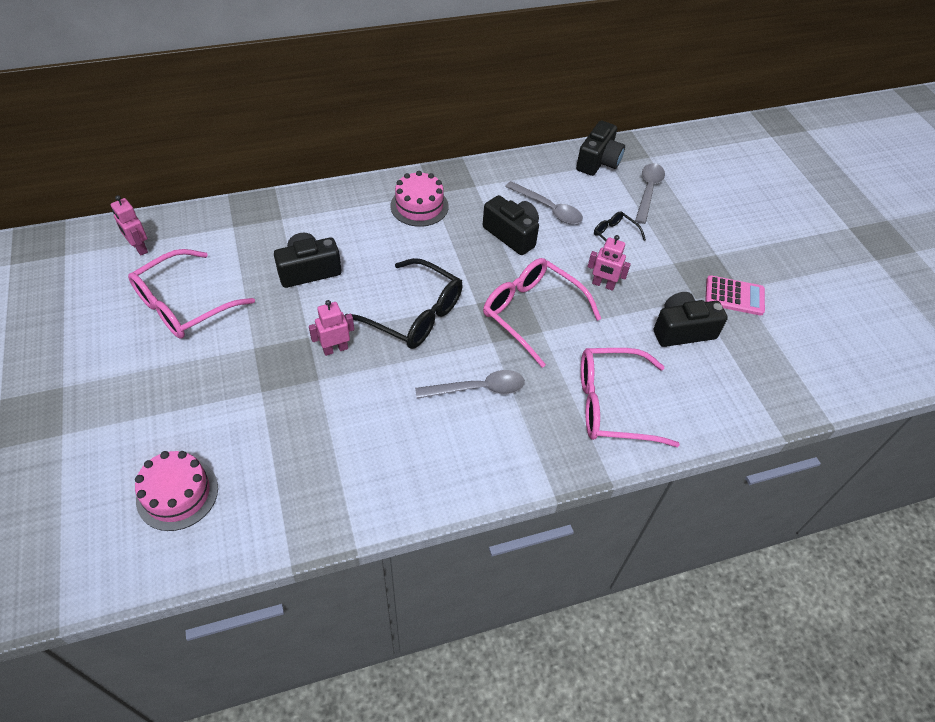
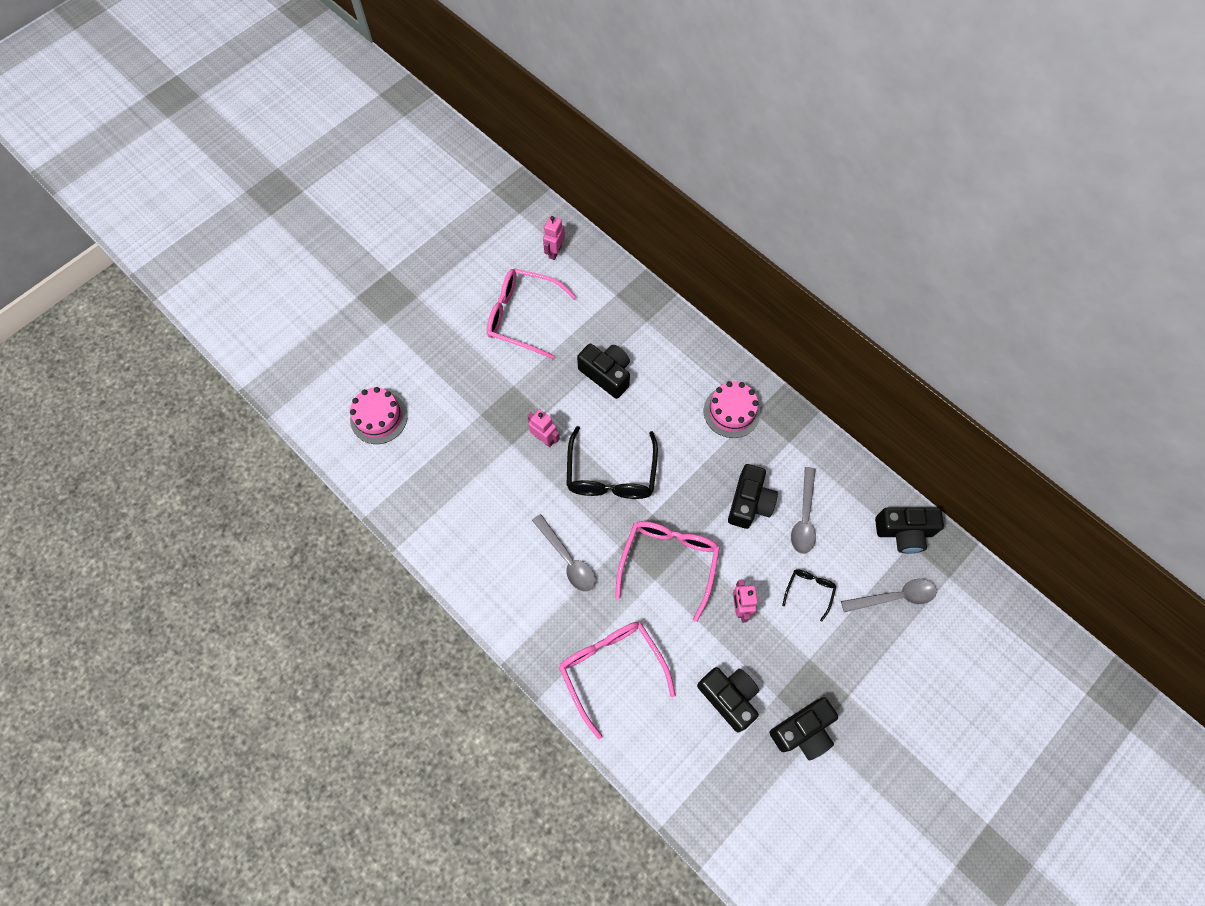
camera: 65 degrees right, 15 degrees up
(734, 296) = (803, 731): pink calculator -> black camera

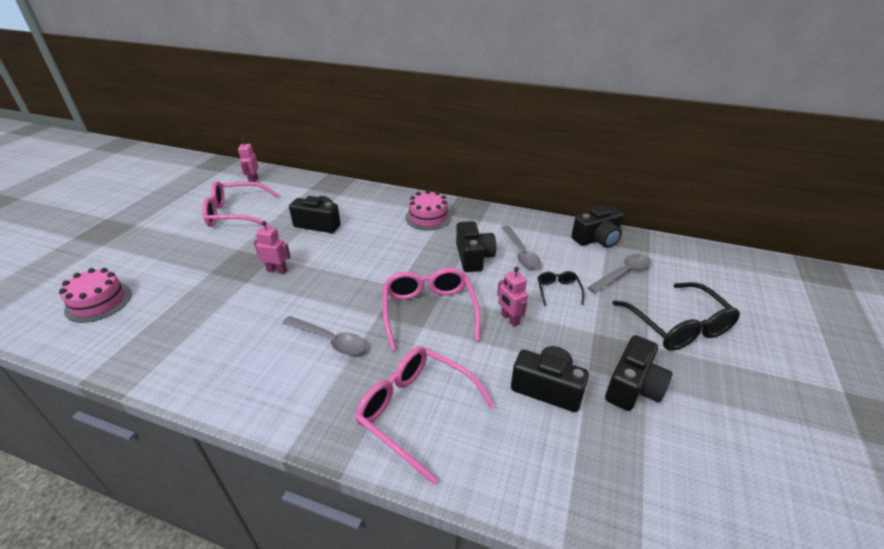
camera: 25 degrees left, 30 degrees down
(611, 474) = (348, 274): black glasses -> black glasses (678, 326)

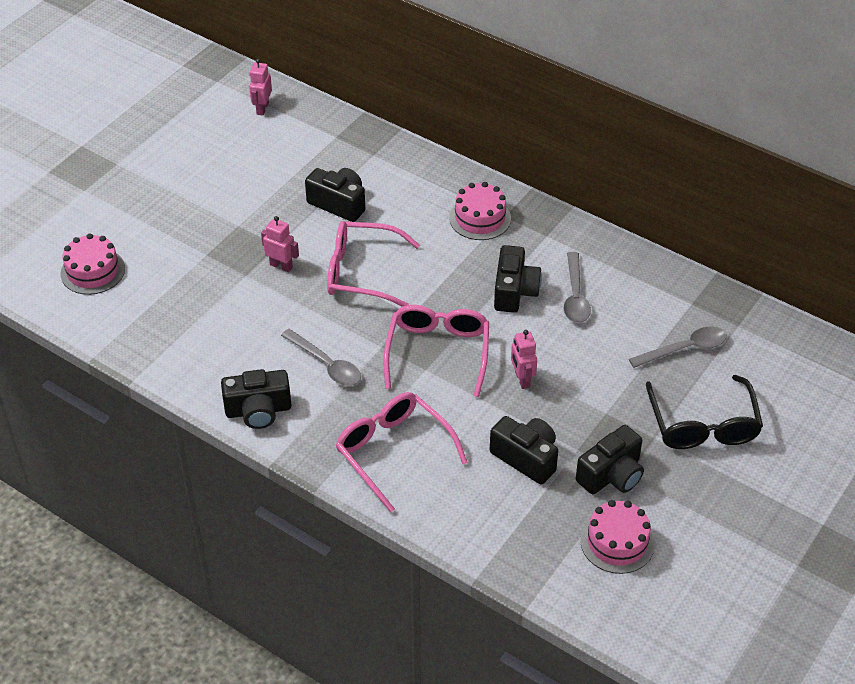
camera: 15 degrees right, 10 degrees up
(236, 213) = (237, 166): pink glasses -> pink glasses (362, 272)
(558, 291) = (593, 356): black glasses -> none
(597, 239) = (683, 294): black camera -> black camera (258, 410)
(683, 458) = (617, 542): none -> pink cake

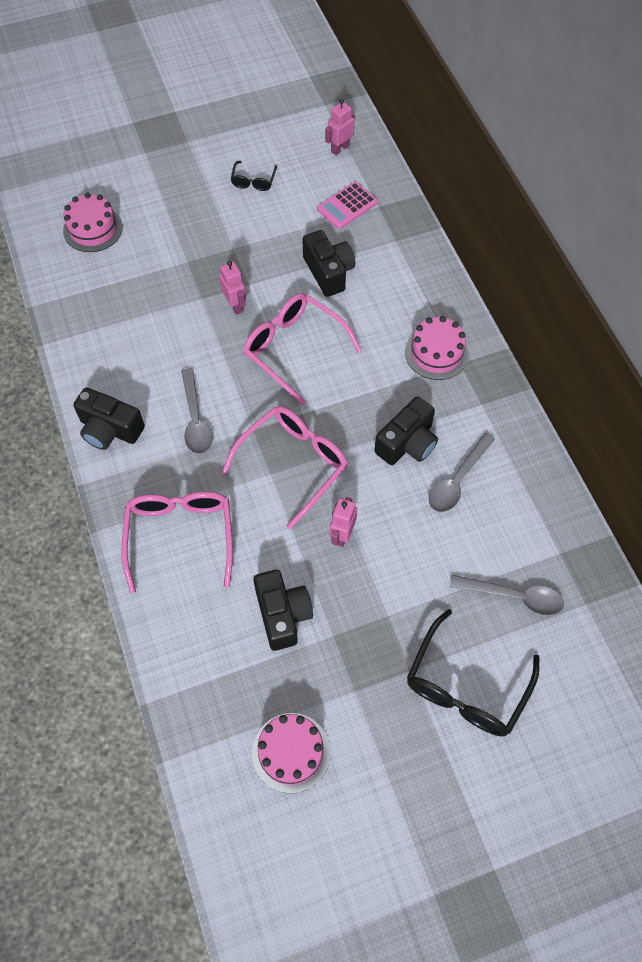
camera: 35 degrees right, 15 degrees up
(208, 167) = (253, 181): none -> black glasses
(309, 148) = (347, 206): none -> pink calculator
(611, 475) = (341, 681): black camera -> none

